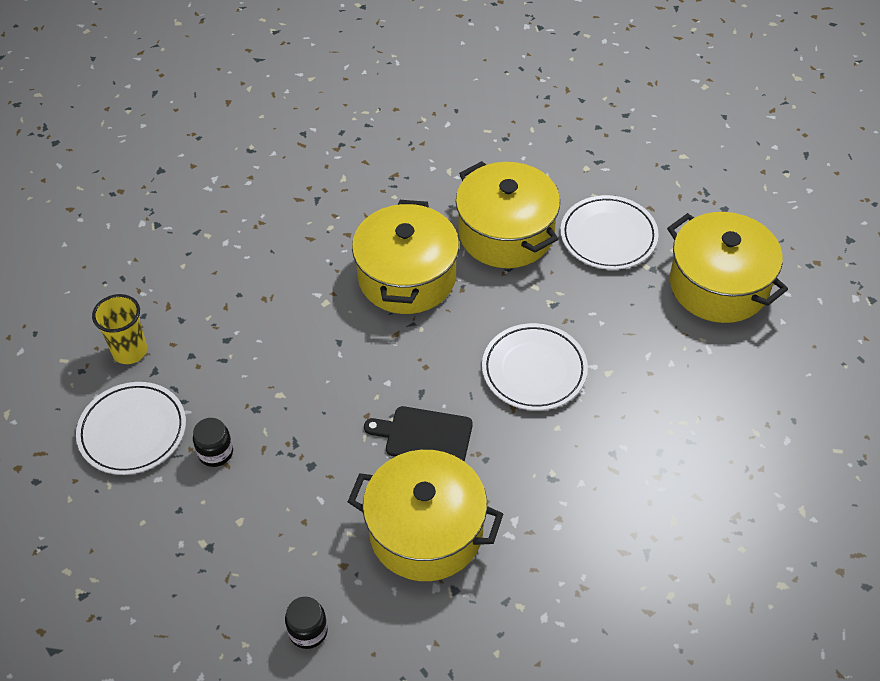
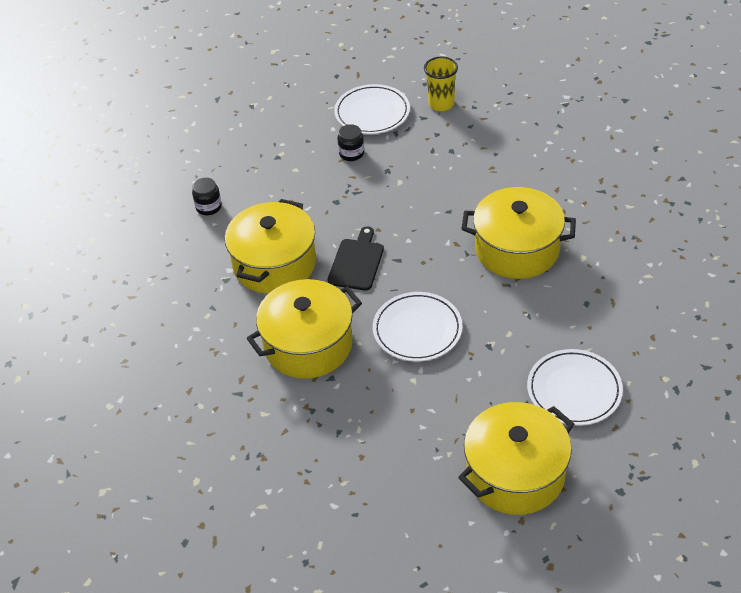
camera: 95 degrees right, 5 degrees down
(506, 233) = (572, 315): yellow pot -> yellow pot (308, 345)

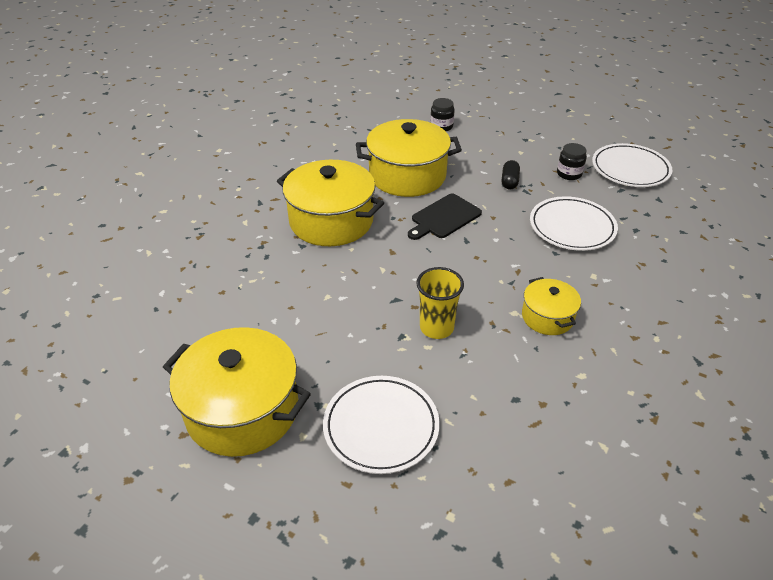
camera: 60 degrees right, 5 degrees down
(335, 197) = (509, 181): none -> black capsule
(357, 262) = (444, 217): black cutting board -> black cutting board turned 150 degrees clockwise
(417, 330) = (390, 280): white plate -> white plate (572, 227)
(441, 104) = (689, 204): yellow cup -> yellow cup (436, 328)
(517, 249) = (547, 317): yellow pot -> yellow pot, size x0.53

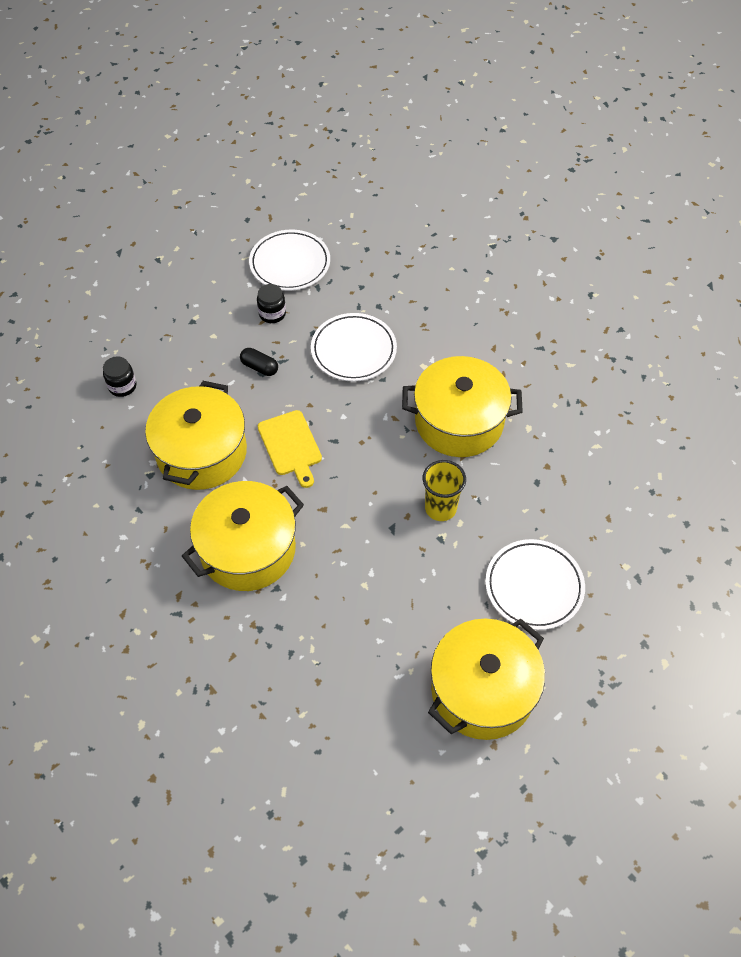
camera: 70 degrees left, 15 degrees up
(444, 217) = (290, 446): black cutting board -> yellow cutting board
(547, 317) = (459, 421): yellow pot -> yellow pot, size x1.88

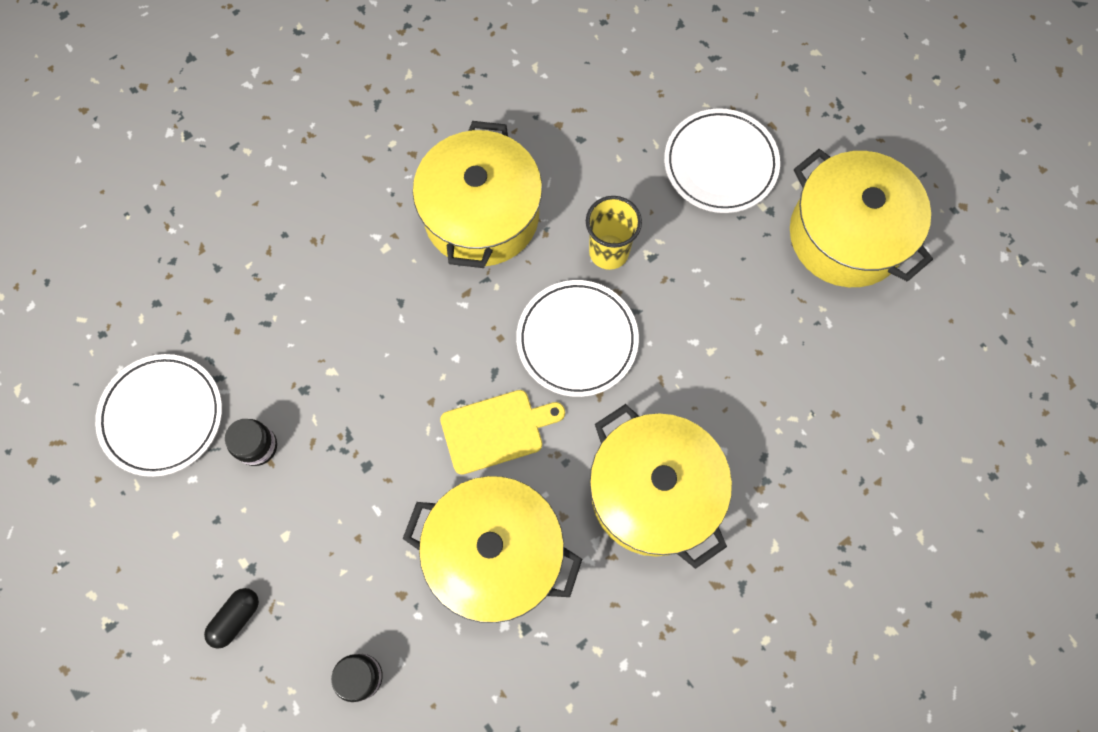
camera: 85 degrees left, 15 degrees up
(259, 367) = (355, 468): black capsule -> black capsule (236, 618)
(353, 350) = (344, 336): white plate -> white plate (577, 340)

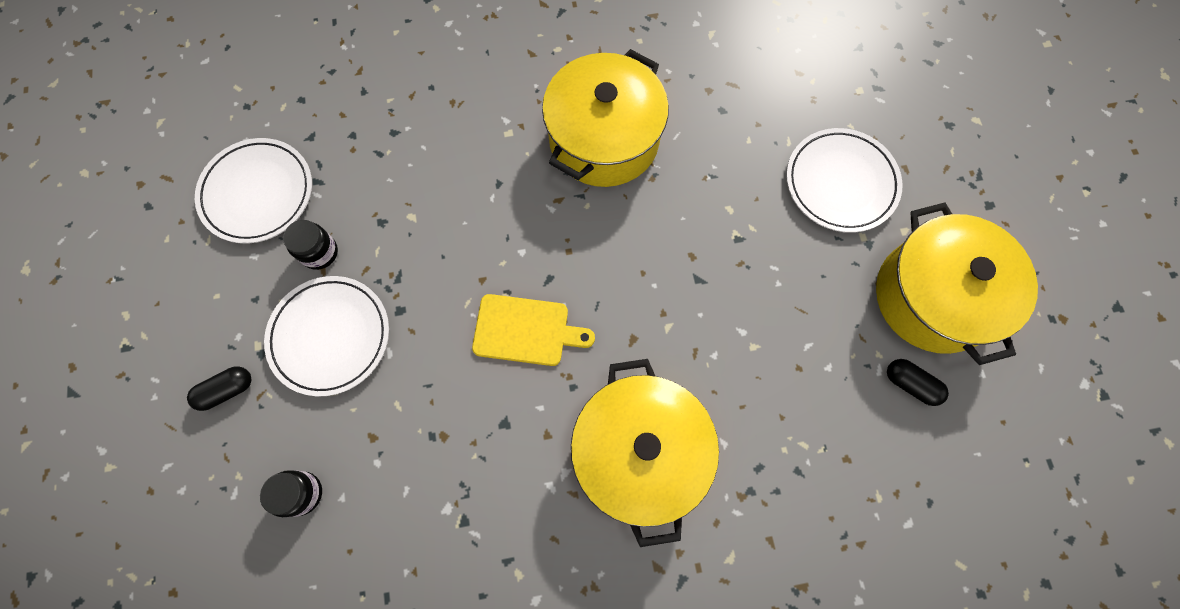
camera: 25 degrees right, 0 degrees up
(495, 554) = (471, 440): yellow pot -> none
(577, 340) = (635, 283): white plate -> white plate (330, 336)
(609, 252) = (701, 218): yellow cup -> none
(860, 323) = (910, 384): none -> black capsule

